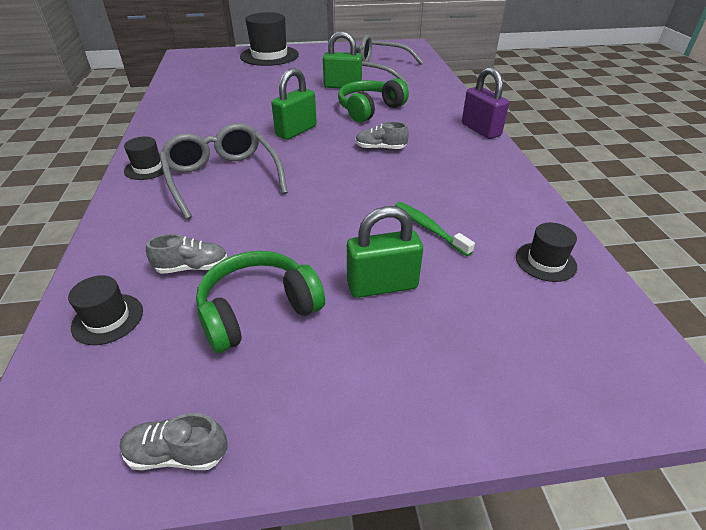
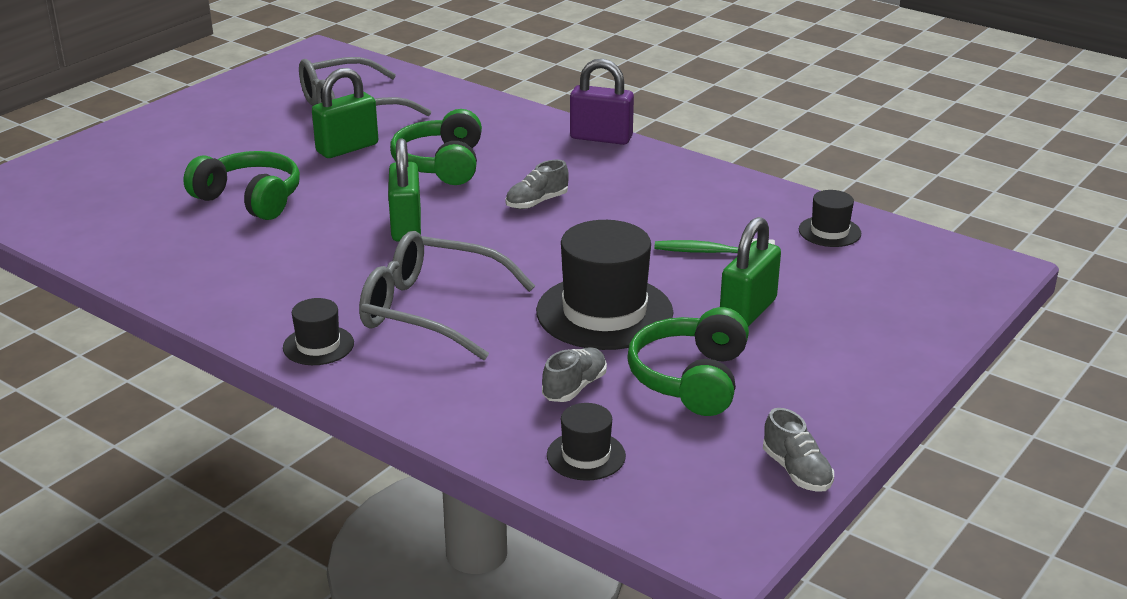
camera: 45 degrees left, 10 degrees down
(177, 454) = (796, 471): grey shoe -> grey shoe turned 75 degrees counterclockwise
(261, 91) = (250, 199): none -> green headphones
(269, 56) = (138, 144): black hat -> black hat (604, 312)

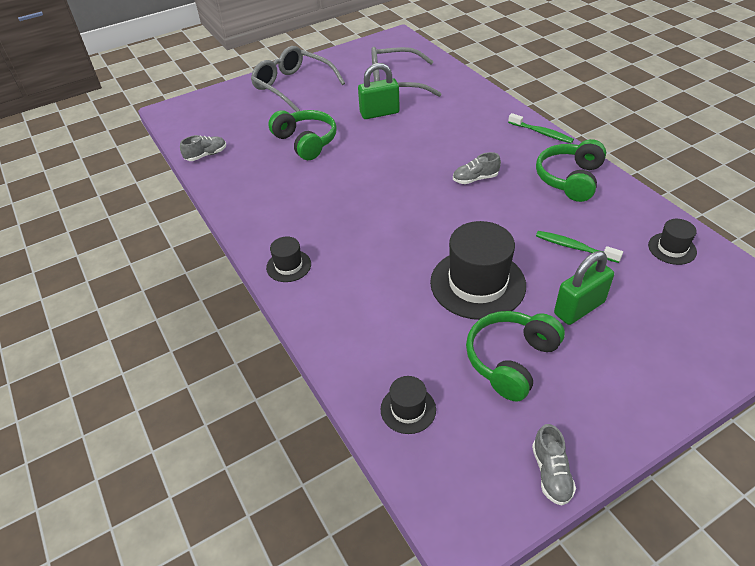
camera: 25 degrees right, 15 degrees up
(406, 226) = (385, 182): green padlock -> none
(430, 310) = (368, 254): grey glasses -> grey glasses (292, 86)
(442, 164) = (429, 136): green headphones -> green headphones (570, 179)
(574, 387) = (428, 345): grey shoe -> grey shoe (206, 155)
(601, 138) = (541, 133): purple padlock -> green toothbrush

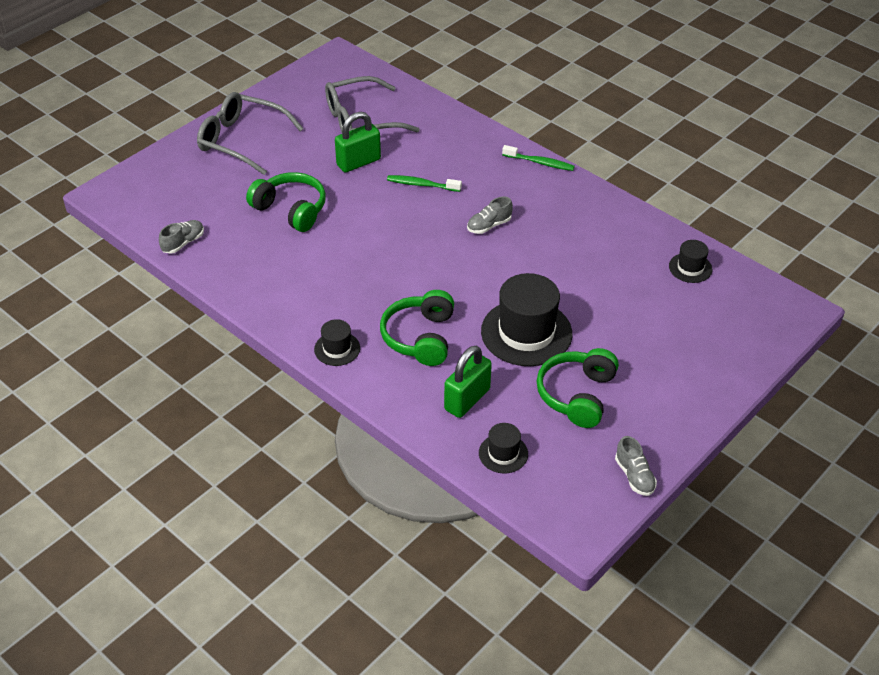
camera: 20 degrees left, 0 degrees up
(570, 179) = (582, 211): green headphones -> green headphones (420, 337)
(574, 247) = (604, 282): green toothbrush -> green toothbrush (421, 184)
(579, 308) = (622, 338): green padlock -> green padlock (467, 399)

